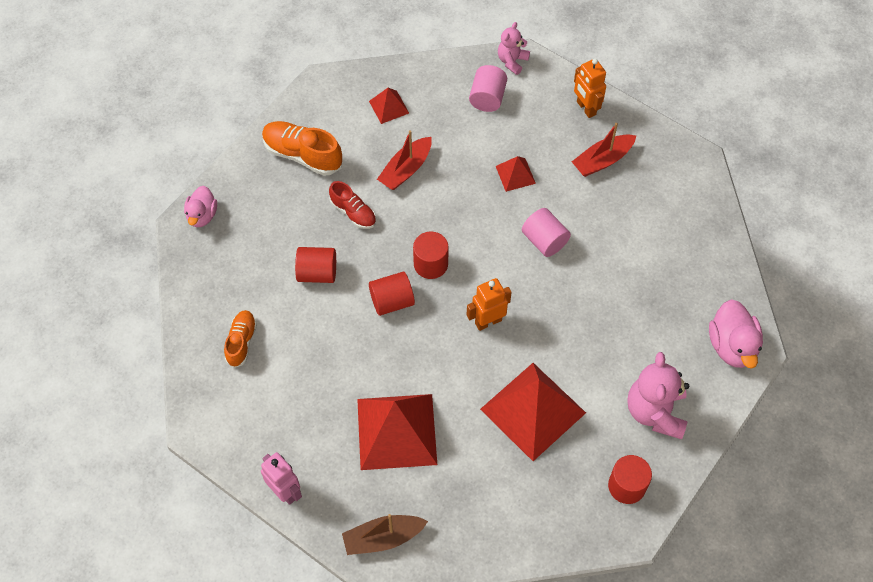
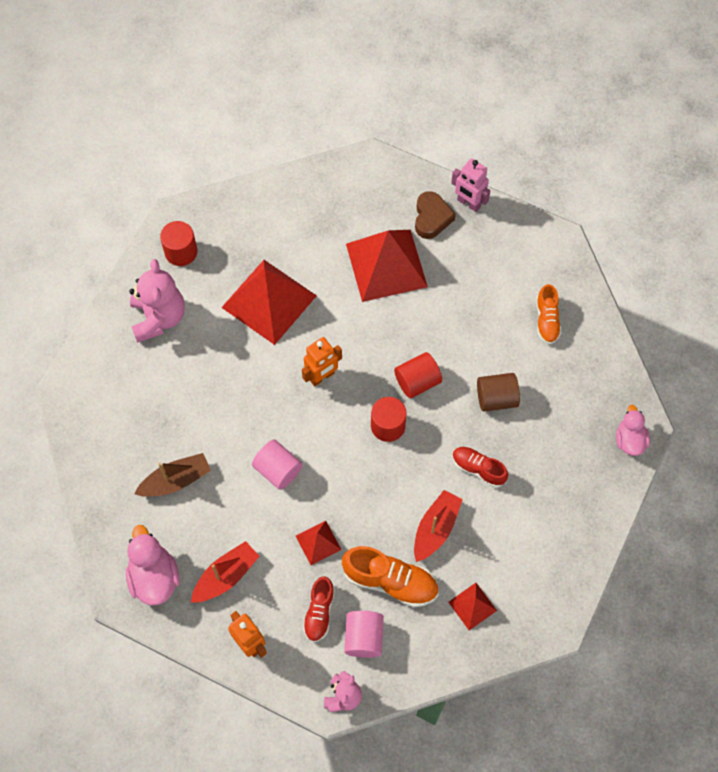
camera: 170 degrees right, 5 degrees up
(302, 155) = (549, 528): orange shoe -> orange shoe (390, 581)
(317, 273) = (496, 398): red cylinder -> brown cylinder
(332, 480) = (431, 218): none -> brown heart
(383, 538) = (379, 181): brown boat -> brown boat (176, 480)
(523, 121) = (319, 612): none -> red shoe
(732, 346) = (88, 390): pink duck -> pink duck (154, 577)

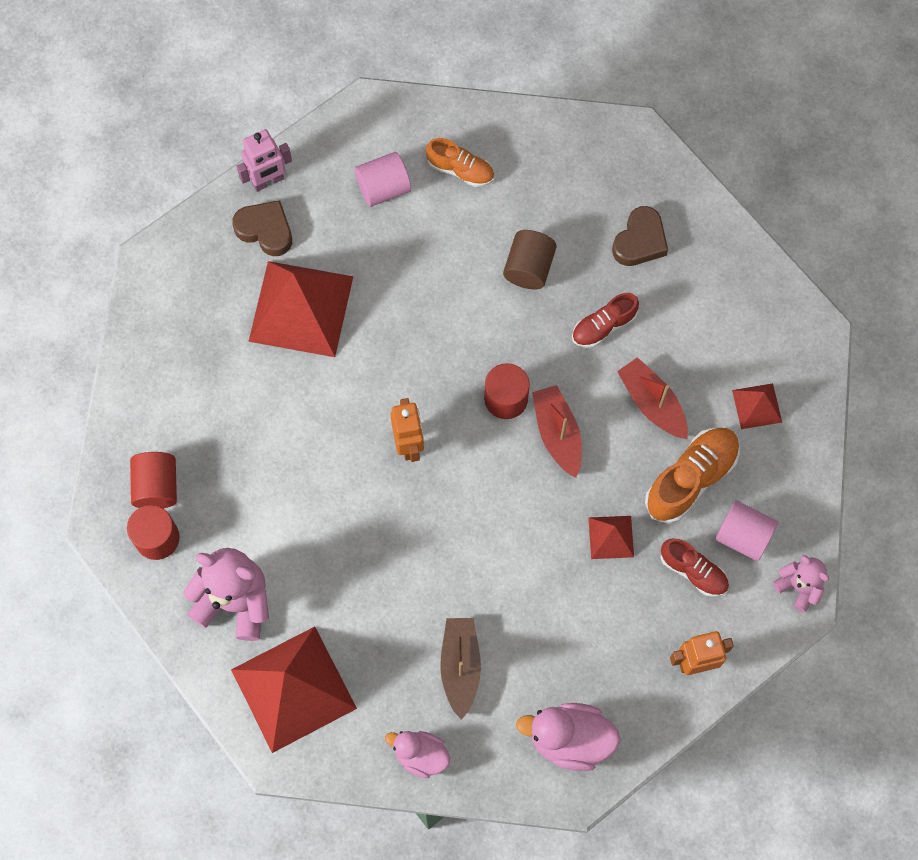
camera: 65 degrees left, 5 degrees up
(226, 576) = (605, 657): red boat -> red boat (557, 434)
(269, 301) = (280, 462): red pyramid -> red pyramid (293, 688)
(278, 470) = (502, 544): pink cylinder -> pink cylinder (383, 188)
(417, 381) = (467, 342): red cylinder -> red cylinder (157, 486)
(560, 466) = (640, 241): none -> brown heart
(629, 440) = (643, 156): pink duck -> pink duck (420, 755)

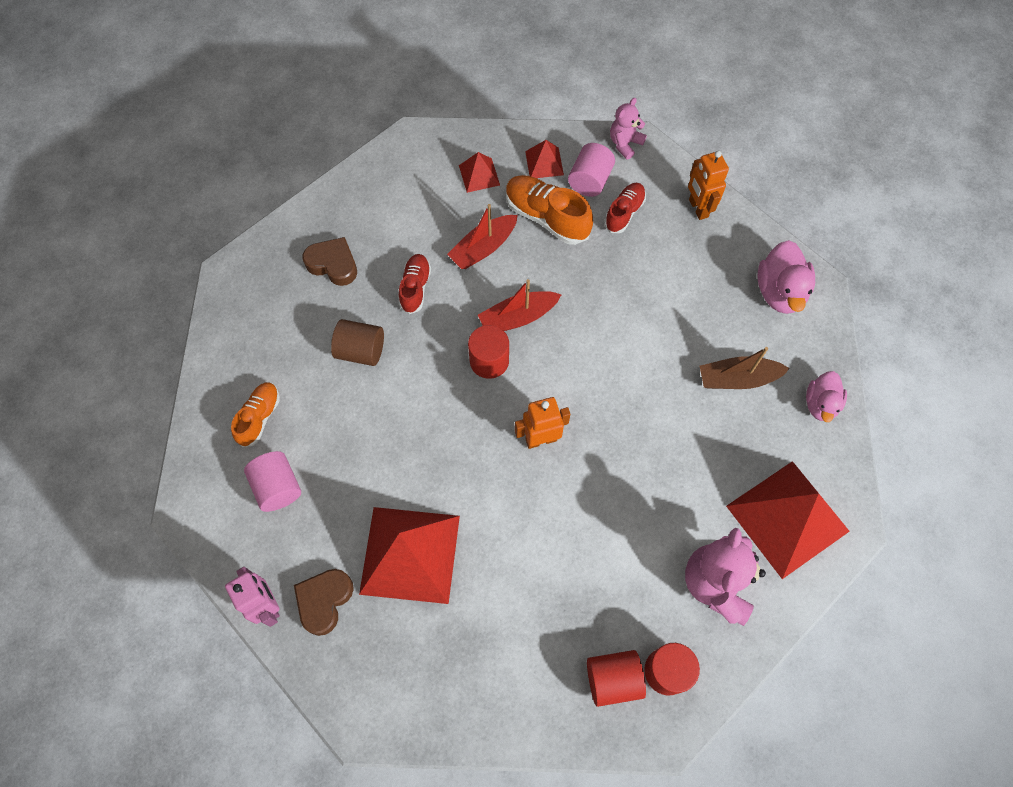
camera: 95 degrees left, 5 degrees down
(603, 326) = (415, 288): red shoe -> red shoe turned 135 degrees counterclockwise
(611, 537) = (604, 272): red pyramid -> red pyramid (544, 163)

